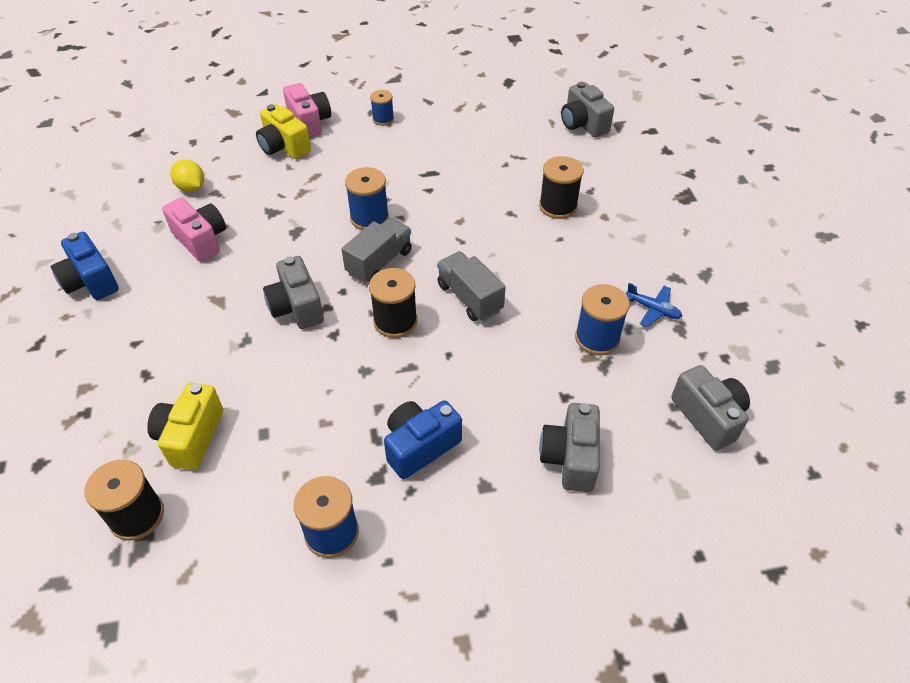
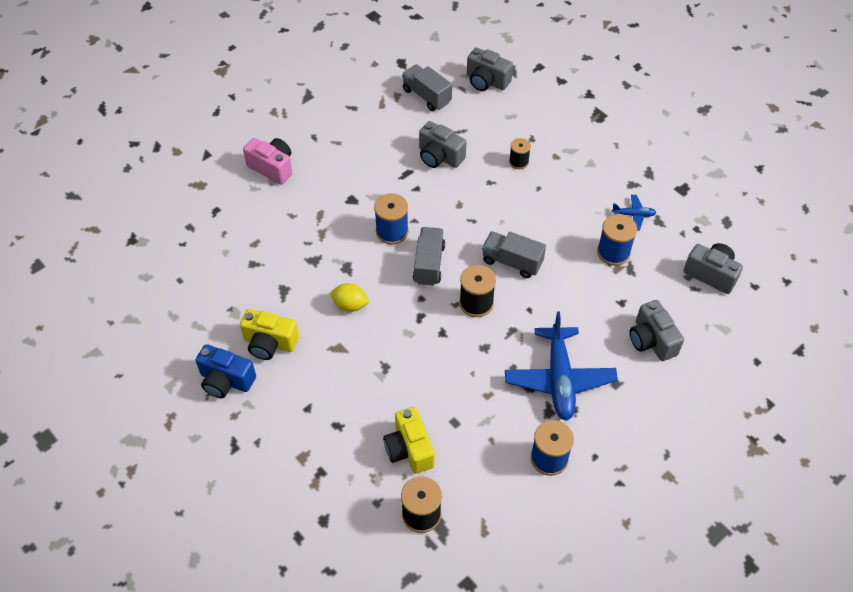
camera: 30 degrees left, 5 degrees up
(191, 188) = (229, 268): yellow lemon -> yellow lemon (350, 305)
(201, 240) = (280, 308): pink camera -> none
(284, 147) = (271, 199): yellow camera -> yellow camera (269, 343)
(296, 307) = (399, 326): grey camera -> grey camera (439, 156)
(383, 119) = (330, 140): blue spool -> none
(420, 446) = (559, 379): blue camera -> blue plane
(509, 116) = (426, 96): none -> grey truck
(558, 206) = (518, 162): black spool -> black spool, size x0.64

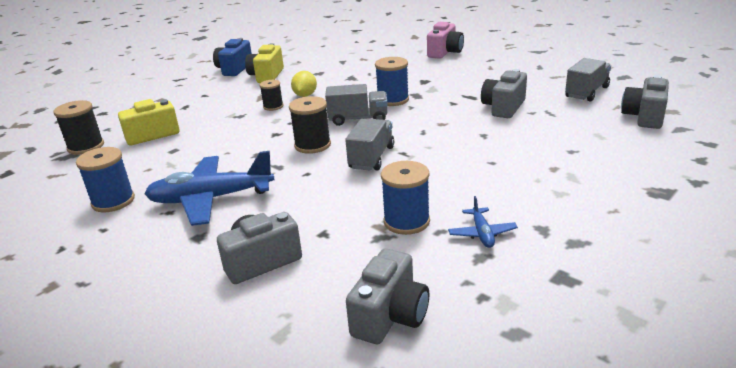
camera: 85 degrees right, 25 degrees down
(518, 162) = (526, 147): black spool -> black spool (273, 106)

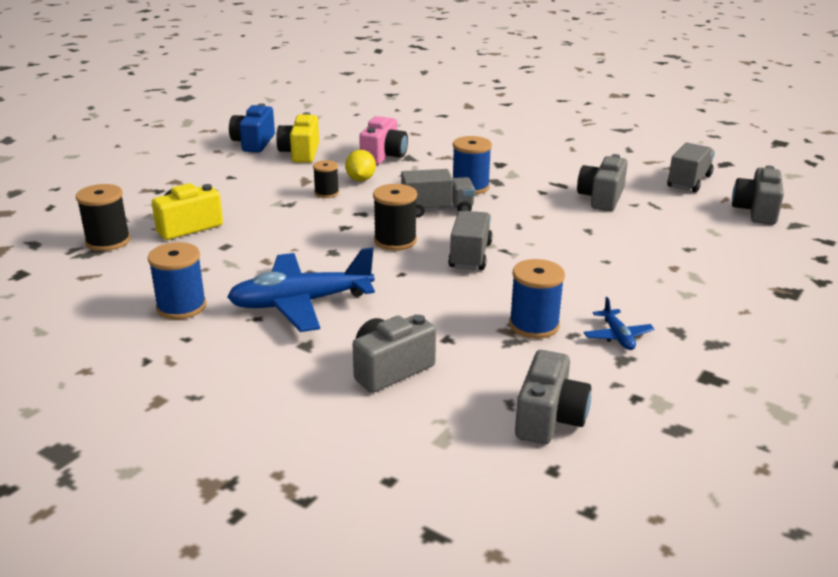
camera: 10 degrees left, 0 degrees up
(445, 52) = (513, 128): pink camera -> pink camera (384, 156)

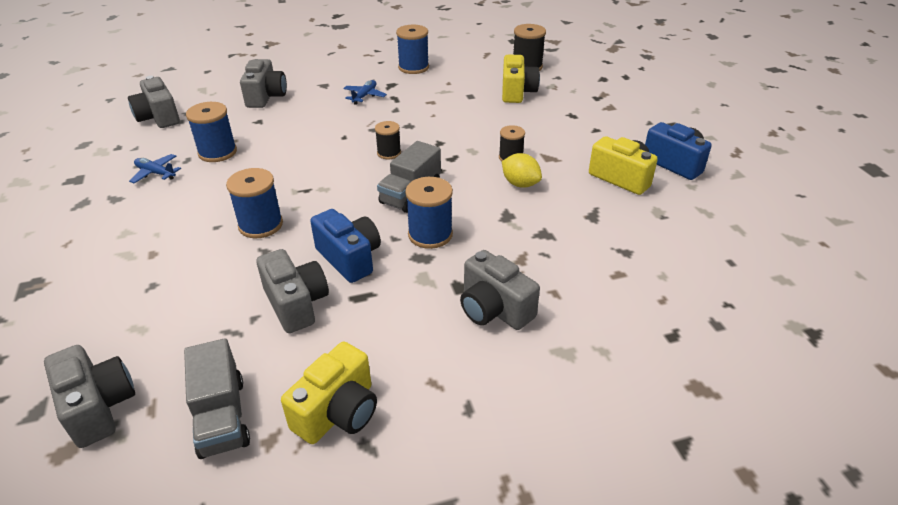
camera: 130 degrees right, 10 degrees up
(301, 303) = (364, 96): blue plane -> blue plane, size x0.46
(384, 156) = (565, 220): pink camera -> none
(395, 241) = (389, 153): black spool -> black spool, size x0.64
(470, 255) = (322, 172): grey truck -> none
(500, 151) = (494, 309): none -> grey camera
(538, 200) = (349, 258): none -> blue camera
(571, 245) = (261, 225): none -> blue spool
(629, 160) = (338, 412): none -> yellow camera

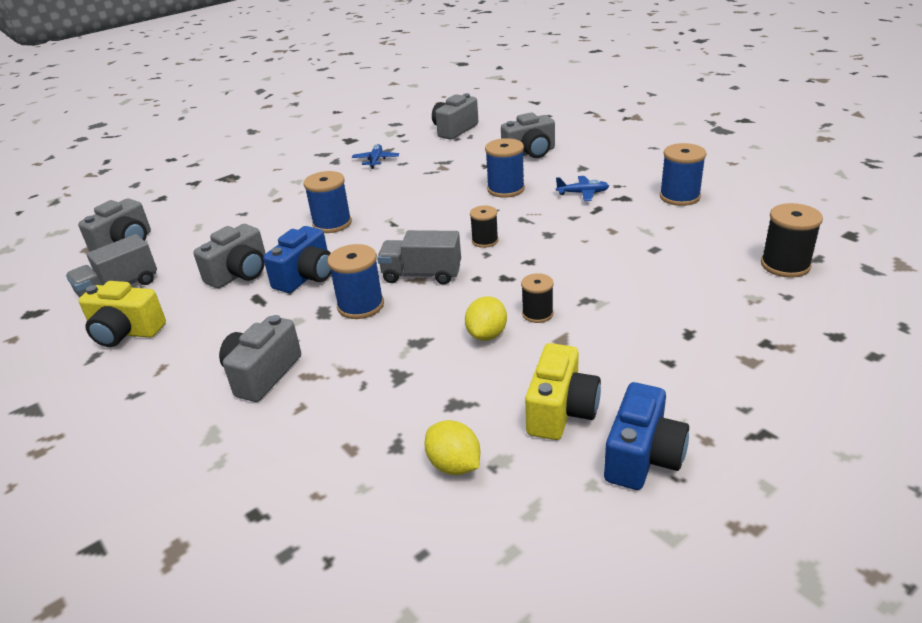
camera: 70 degrees right, 5 degrees down
(217, 152) = (422, 169): blue spool -> blue spool (506, 189)
(517, 92) = (702, 277): yellow camera -> none
(655, 231) = (454, 465): none -> yellow lemon

